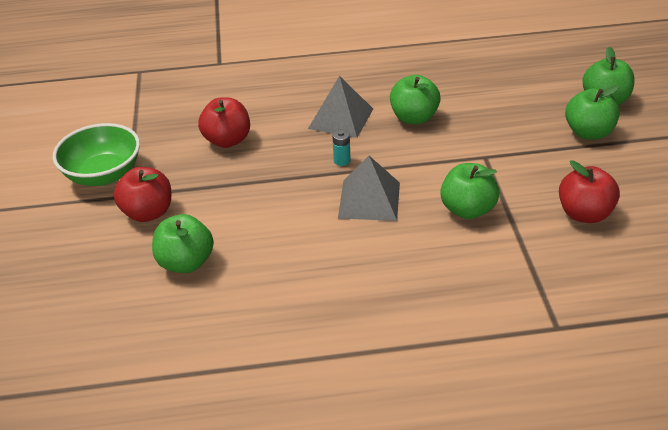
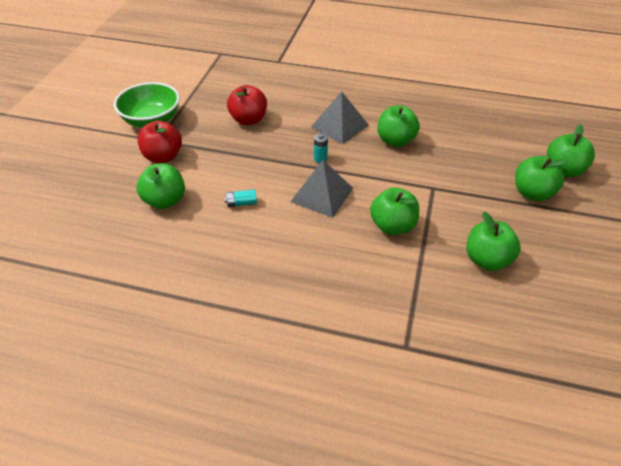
camera: 20 degrees right, 5 degrees up
(282, 237) = (241, 203): none -> turquoise battery
(584, 214) = (487, 260): red apple -> green apple

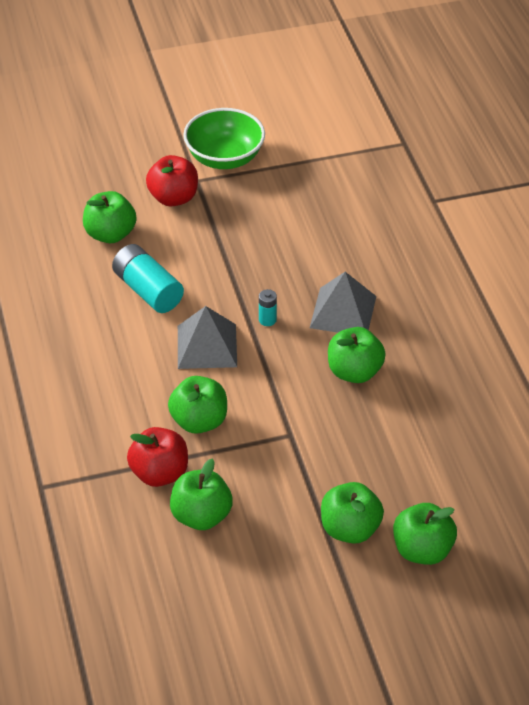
camera: 60 degrees right, 0 degrees up
(241, 203) = (148, 290): turquoise battery -> turquoise battery, size x2.09
(248, 119) = (290, 231): red apple -> red apple (159, 473)

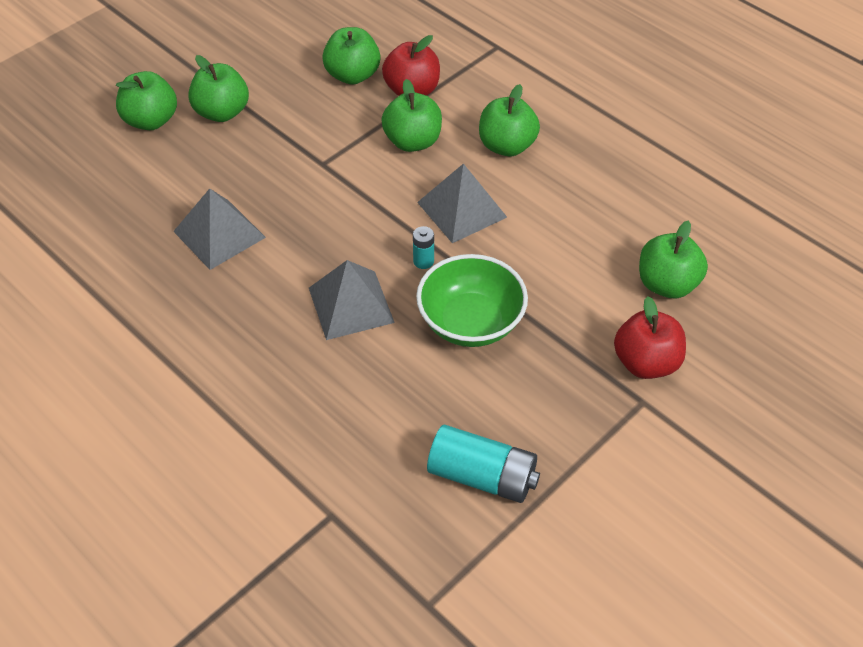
camera: 150 degrees right, 5 degrees up
(148, 290) = (568, 239): turquoise battery -> turquoise battery (482, 476)
(224, 158) = (640, 453): green bowl -> green bowl (470, 322)
(354, 372) = (298, 245): green apple -> green apple (507, 146)
(413, 408) = (219, 234): none -> grey pyramid

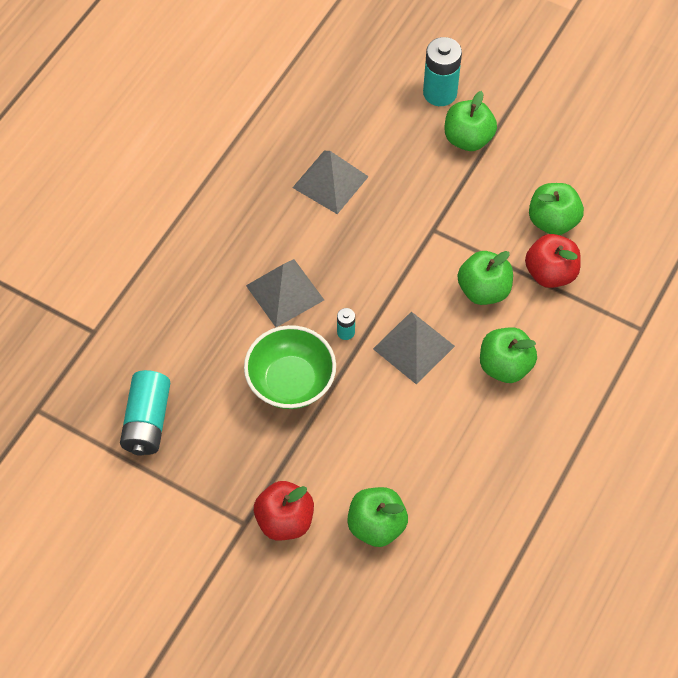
camera: 75 degrees right, 10 degrees up
(151, 120) = (440, 93): green apple -> turquoise battery

